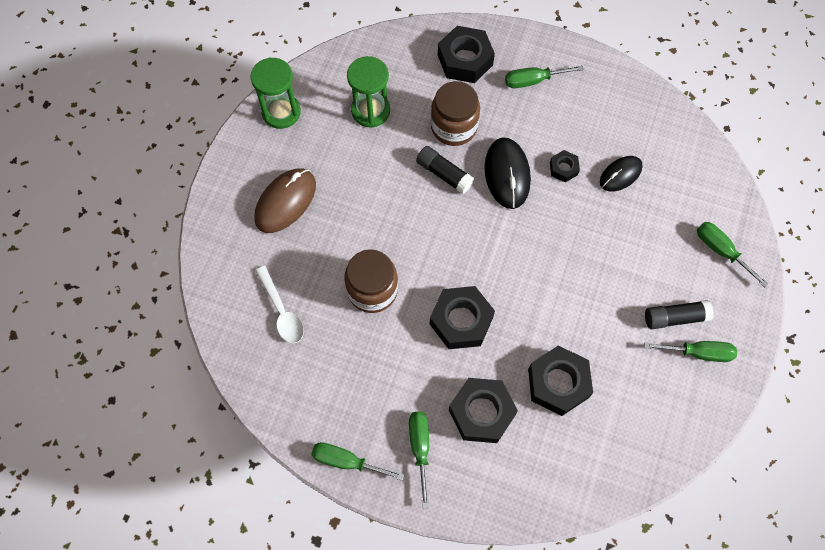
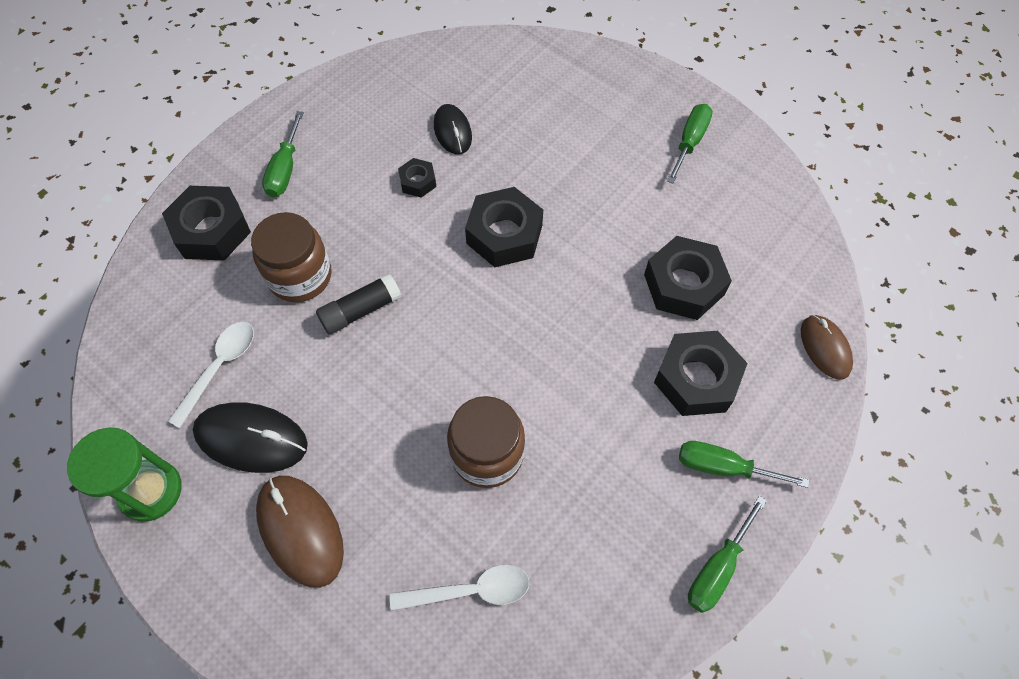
camera: 70 degrees left, 5 degrees down
(370, 111) = (219, 367): green hourglass -> white spoon
(461, 321) = (570, 360): black nut -> black nut (504, 234)
(507, 174) = (396, 241): black mouse -> black mouse (251, 439)
(547, 504) = (825, 348): none -> brown mouse
(675, 318) = (643, 147): black glue stick -> none
(721, 251) = (582, 80): green screwdriver -> none

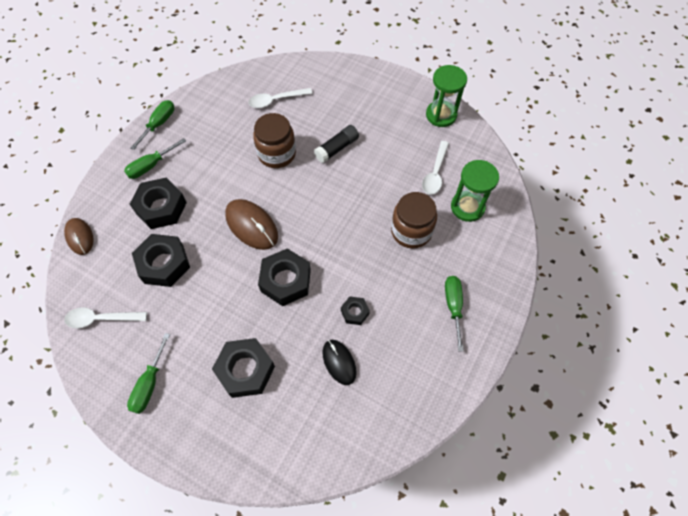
camera: 170 degrees right, 0 degrees up
(196, 300) = (467, 207): none -> green hourglass
(211, 230) = (481, 252): black nut -> black nut (245, 370)
(251, 439) = (402, 143): black mouse -> none
(300, 531) = (361, 110): brown mouse -> brown mouse (251, 225)
(360, 310) = (366, 216): black glue stick -> black glue stick (337, 148)
(723, 467) = (151, 166): green screwdriver -> green screwdriver turned 135 degrees clockwise
(765, 223) = (101, 319): none -> white spoon

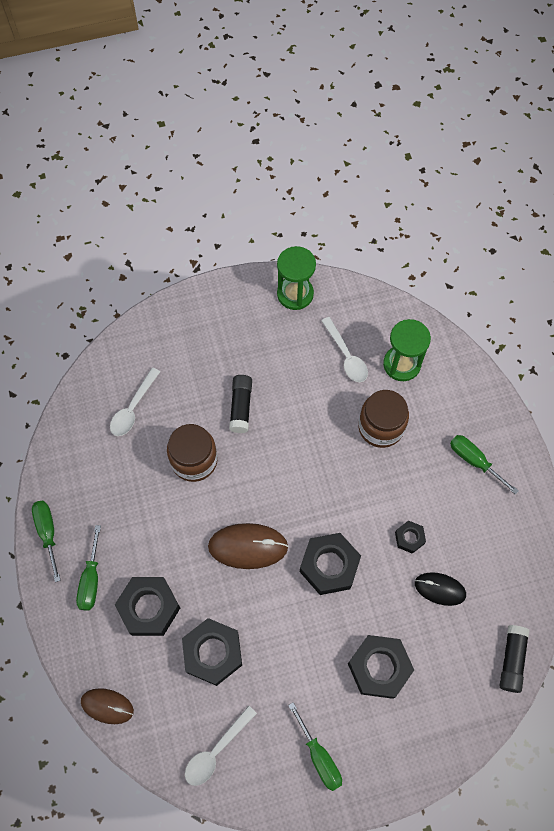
camera: 45 degrees left, 5 degrees up
(336, 457) = (512, 660): none -> black glue stick

